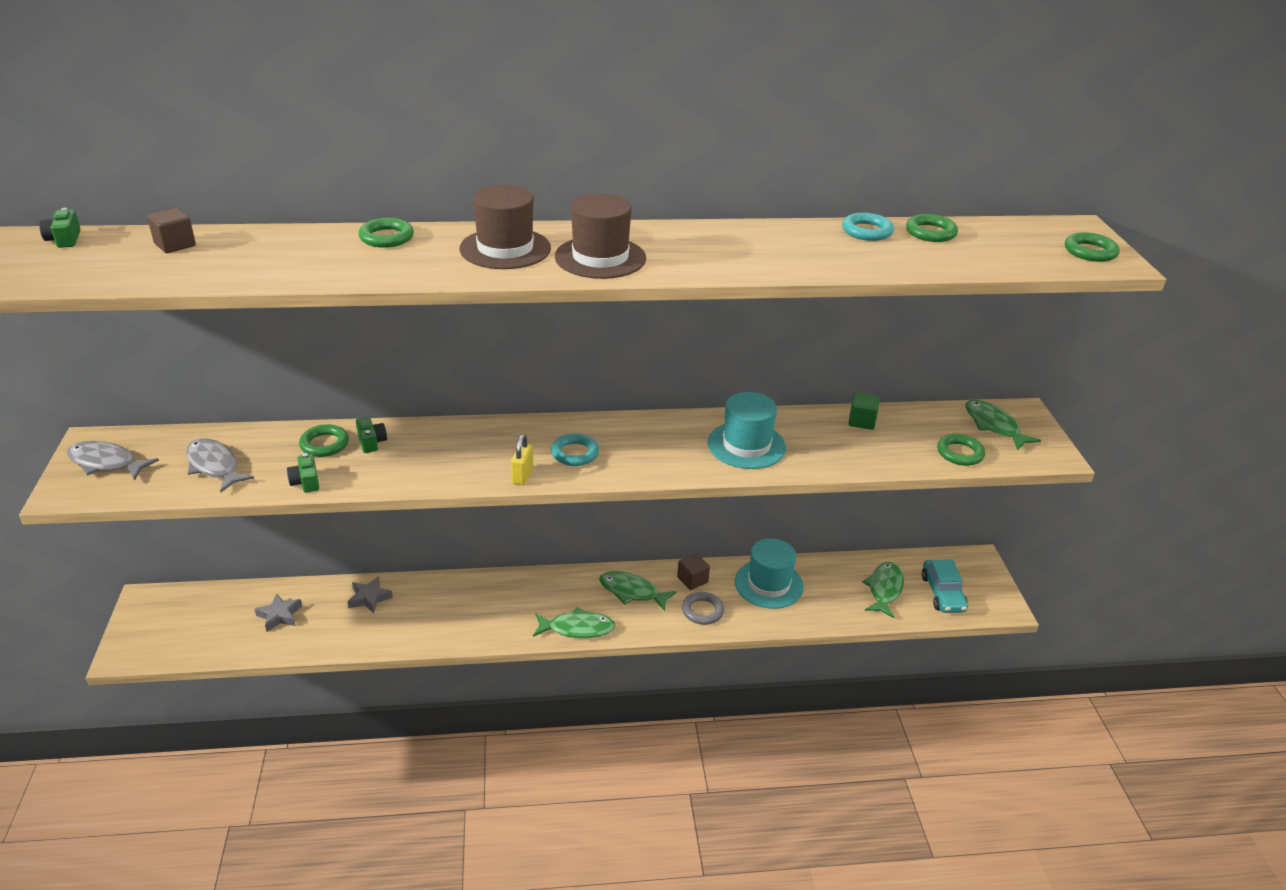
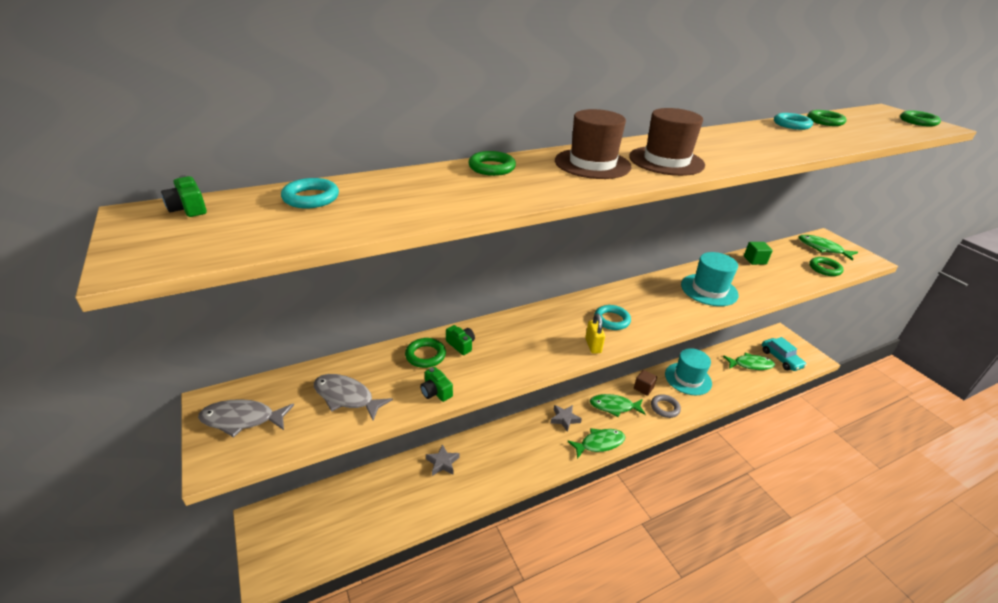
camera: 20 degrees left, 0 degrees up
(175, 245) = (311, 198): brown cube -> turquoise ring
(279, 615) = (382, 498): grey star -> grey star (564, 419)
(884, 589) = (750, 365): green fish -> green fish turned 90 degrees clockwise

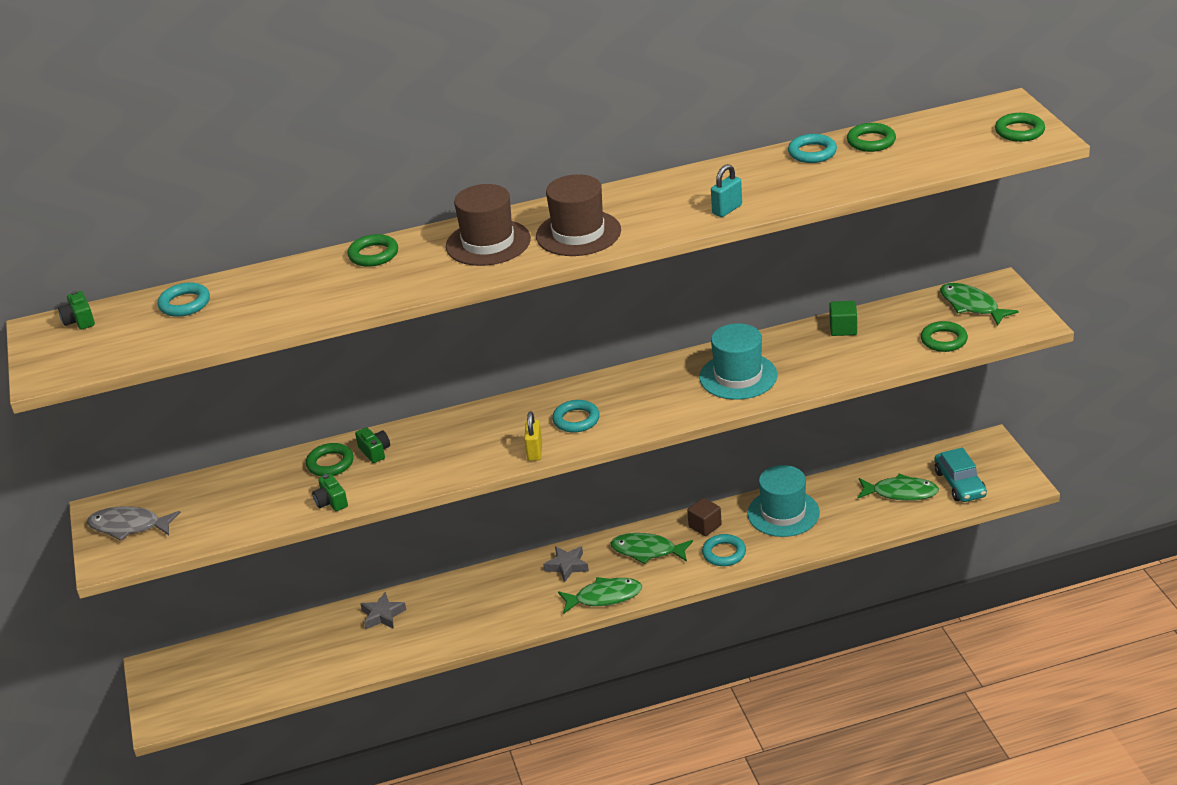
camera: 15 degrees right, 0 degrees up
(346, 397) = (235, 506): grey fish -> none
(665, 408) = (724, 553): grey ring -> turquoise ring
(772, 152) = (727, 209): none -> turquoise padlock

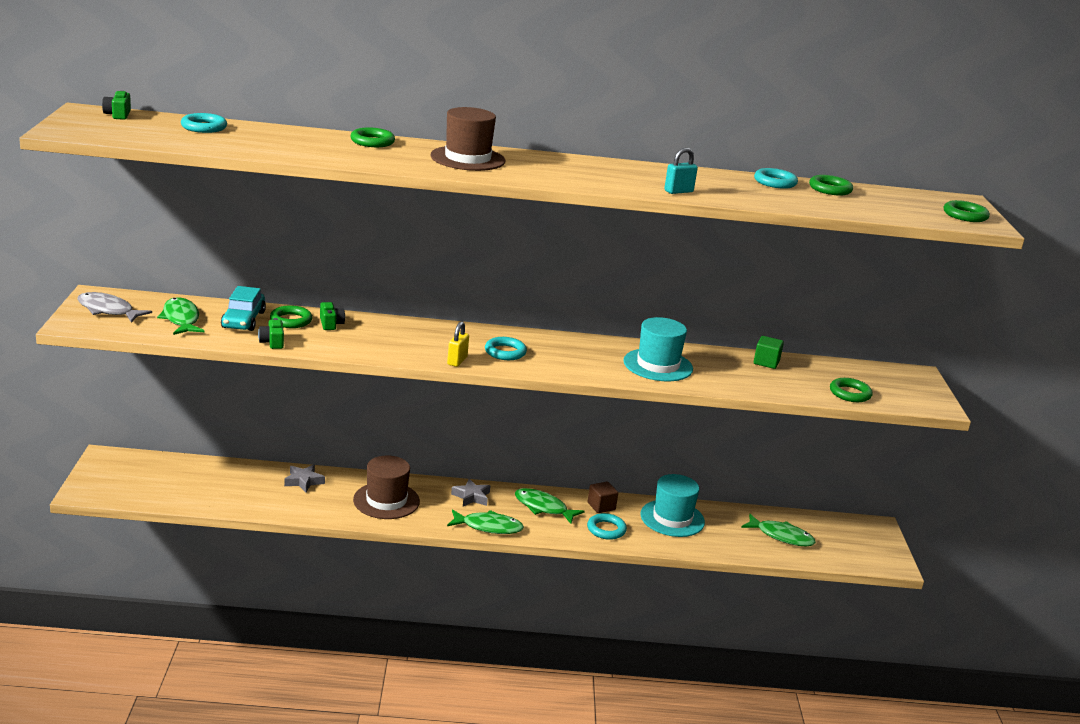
camera: 10 degrees right, 10 degrees down
(578, 233) = (544, 172): brown hat -> brown hat (386, 501)
(959, 484) = (836, 546): turquoise car -> turquoise car (243, 320)
(971, 306) = (887, 380): green fish -> green fish (181, 319)

